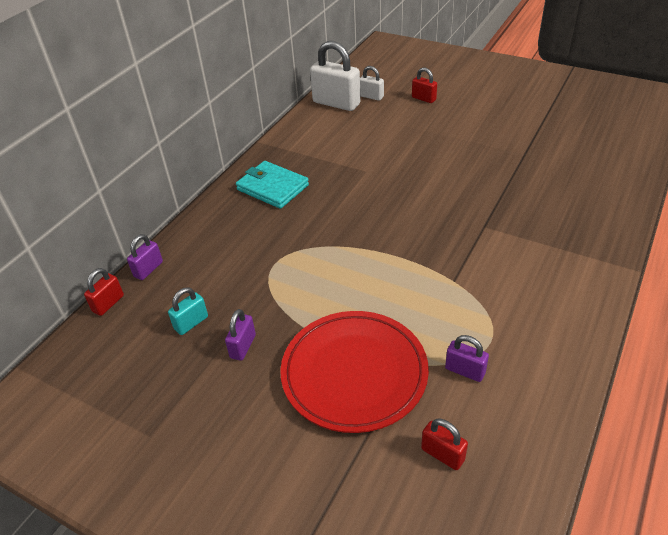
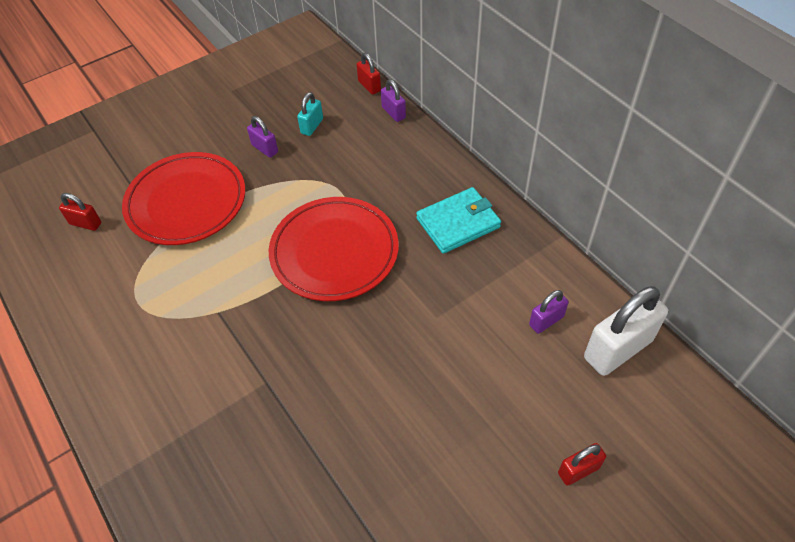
camera: 115 degrees right, 10 degrees up
(191, 323) = (312, 126): turquoise padlock -> turquoise padlock turned 45 degrees clockwise
(344, 240) = (334, 252): none -> red plate
(371, 96) = (618, 401): white padlock -> none
(442, 454) = (85, 223): red padlock -> red padlock turned 45 degrees clockwise
(465, 371) = (129, 269): purple padlock -> purple padlock (546, 321)

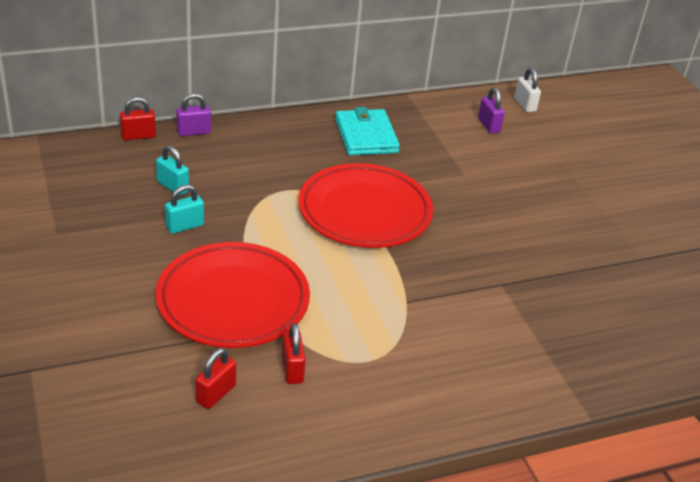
camera: 80 degrees left, 15 degrees down
(265, 149) = (184, 226): purple padlock -> turquoise padlock
(578, 470) = (618, 151): red padlock -> red padlock (292, 369)
(618, 349) = (524, 105): white padlock -> white padlock, size x0.51

